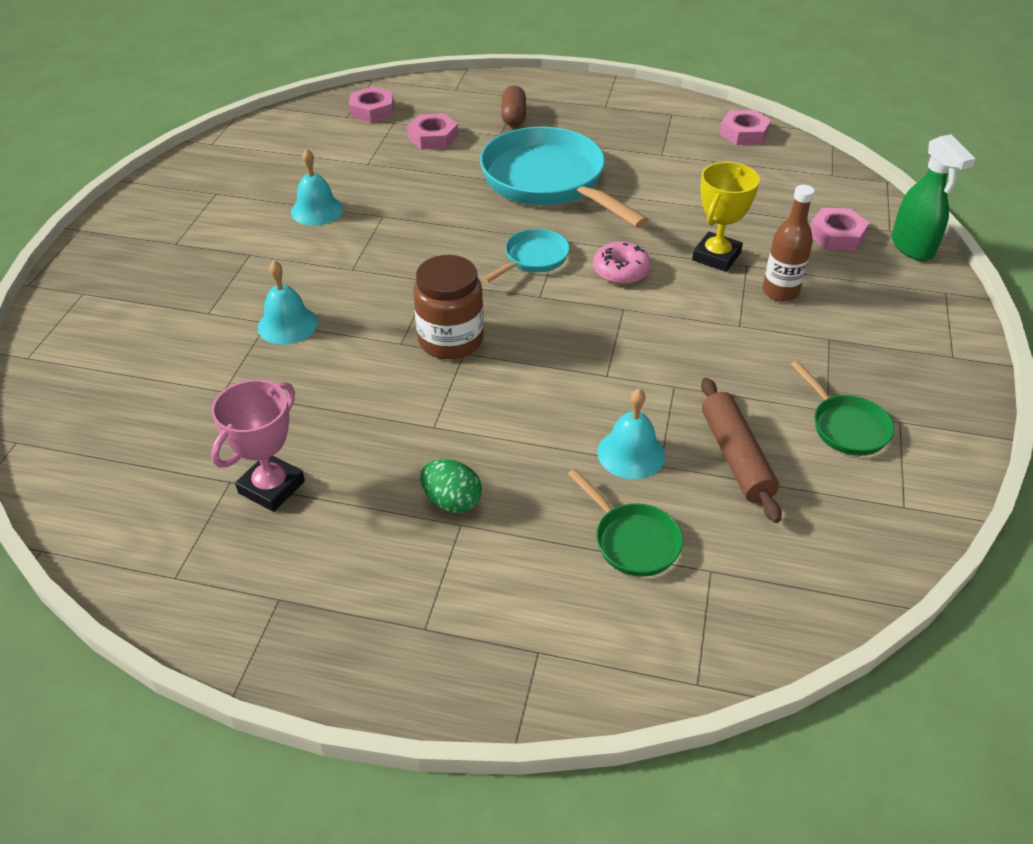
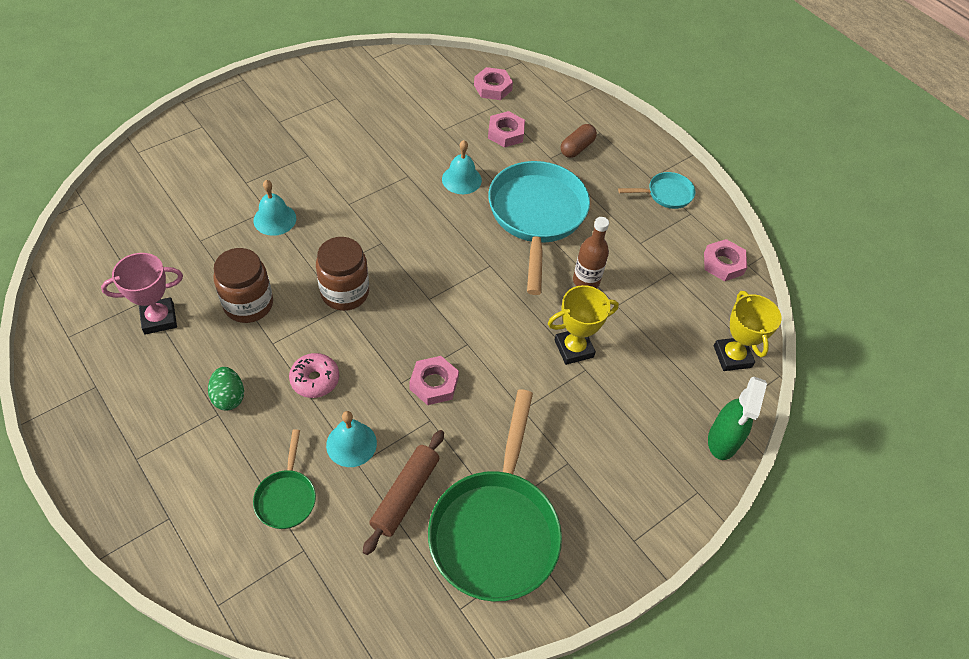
camera: 35 degrees right, 10 degrees up
(317, 210) = (376, 147): turquoise bell -> turquoise bell (461, 179)
(360, 411) = (248, 304): none -> brown jar
(533, 259) = (457, 269): turquoise pan -> turquoise pan (666, 194)
(621, 271) = (499, 316): pink donut -> pink donut (315, 380)
(780, 292) = (581, 405): brown bottle -> brown bottle (586, 281)
(836, 235) = (679, 391): pink nut -> pink nut (434, 383)
(838, 189) = (732, 356): none -> yellow trophy
(846, 427) = (495, 530): green pan -> green pan, size x2.13

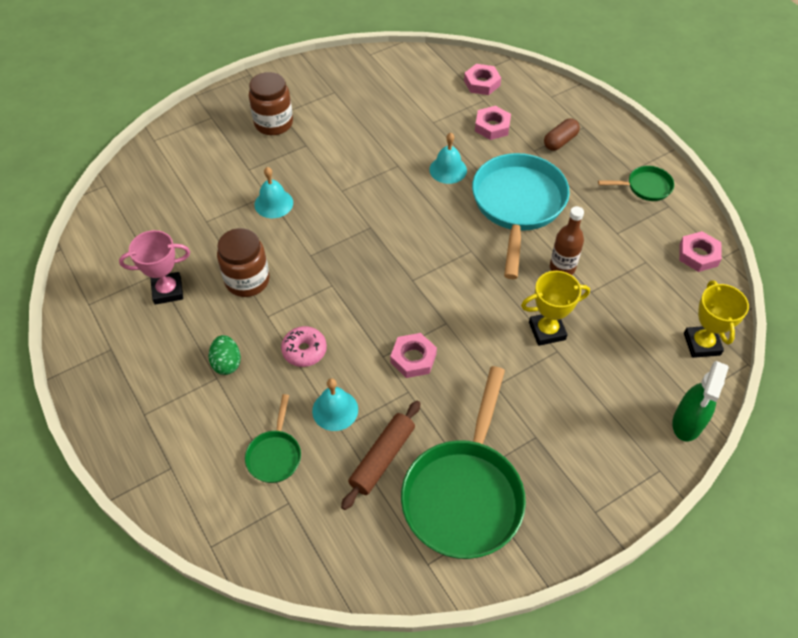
camera: 10 degrees right, 0 degrees up
(345, 293) = (335, 272): brown jar -> brown jar (273, 123)
(666, 194) = (645, 187): turquoise pan -> green pan

